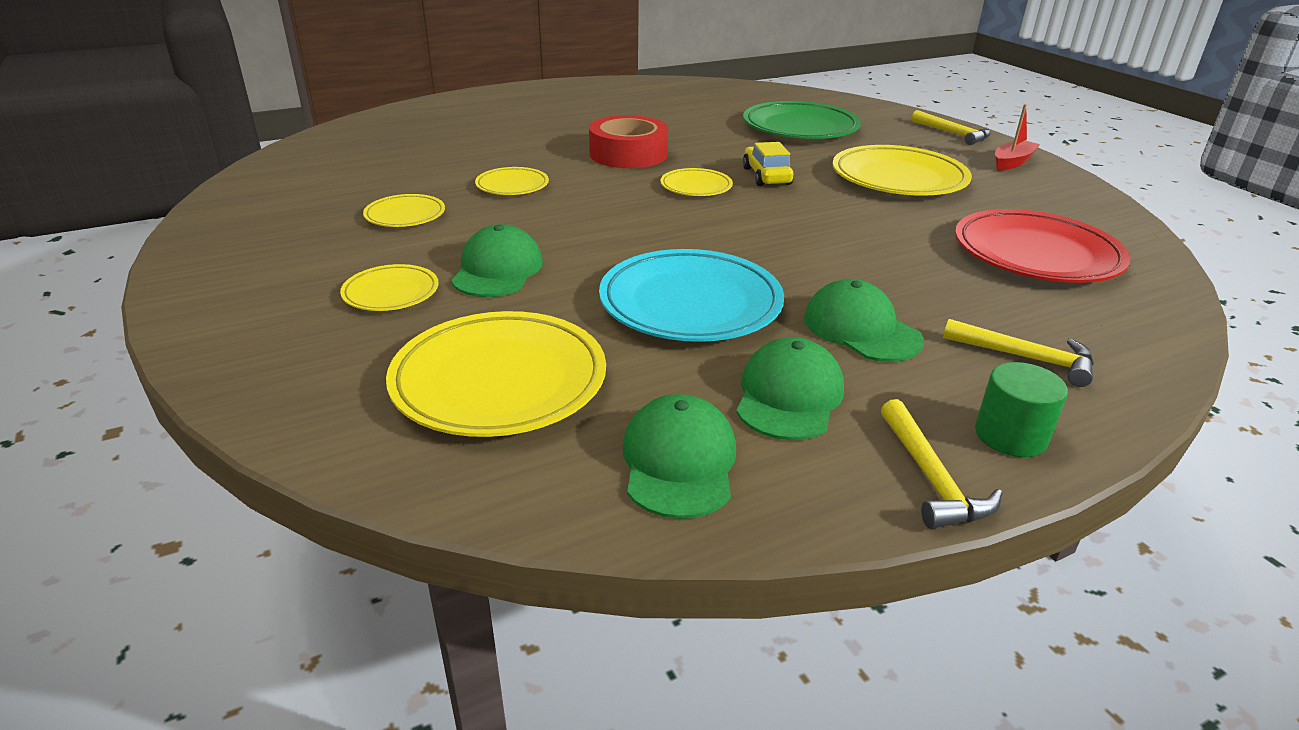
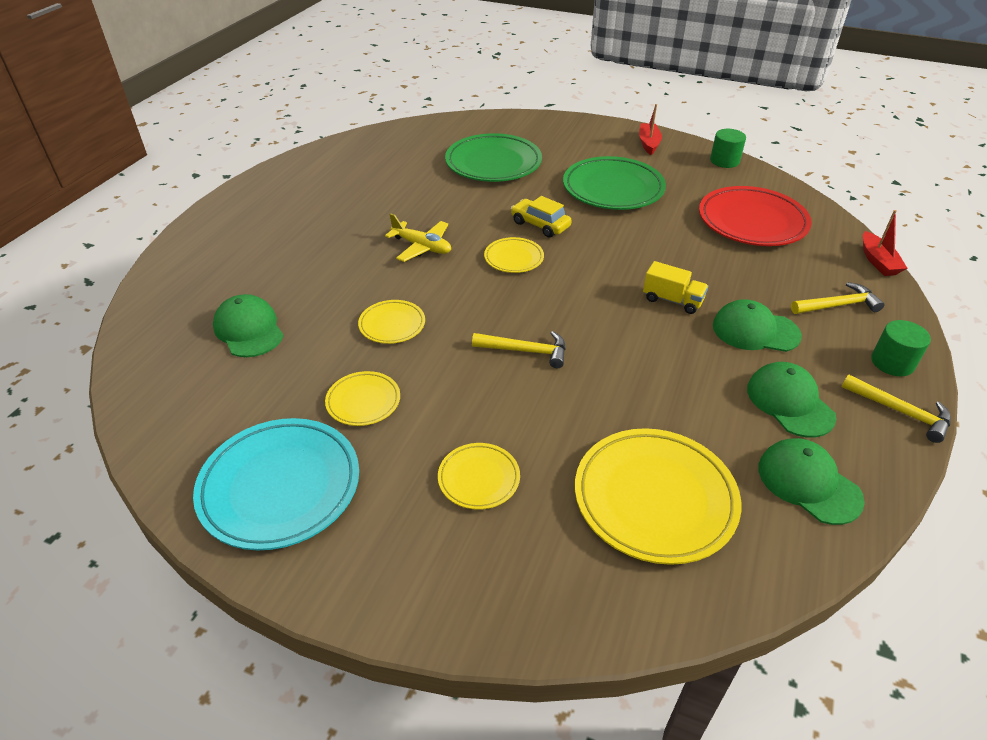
camera: 40 degrees left, 10 degrees up
(497, 270) = (511, 411): green cap -> green cap (249, 330)
(628, 154) = (422, 247): red tape -> yellow plane
(690, 304) = (657, 366): turquoise plate -> turquoise plate (280, 487)
(805, 270) = (672, 300): none -> yellow truck
(898, 178) = (613, 189): yellow plate -> green plate
(953, 133) = (586, 129): yellow hammer -> yellow hammer (525, 351)
(1095, 201) = (724, 161): none -> green cylinder
(1177, 350) = (878, 261): none -> red boat

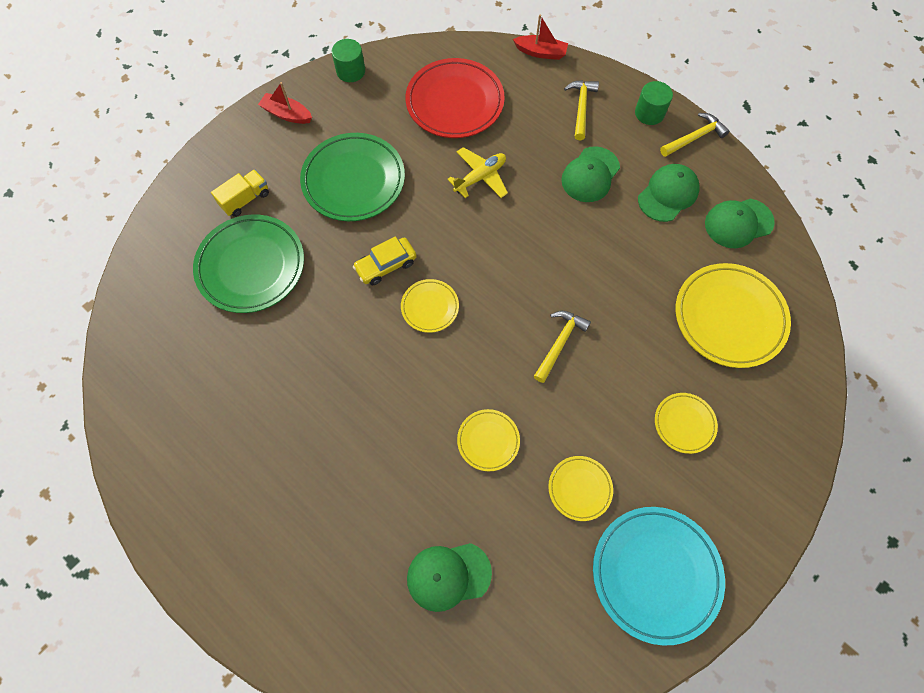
camera: 70 degrees left, 25 degrees up
(422, 247) = (377, 382): yellow plane -> yellow plane (480, 177)
(672, 300) = (535, 211): yellow truck -> yellow truck (245, 199)
(789, 402) = (668, 194): green cap -> green cap turned 135 degrees clockwise

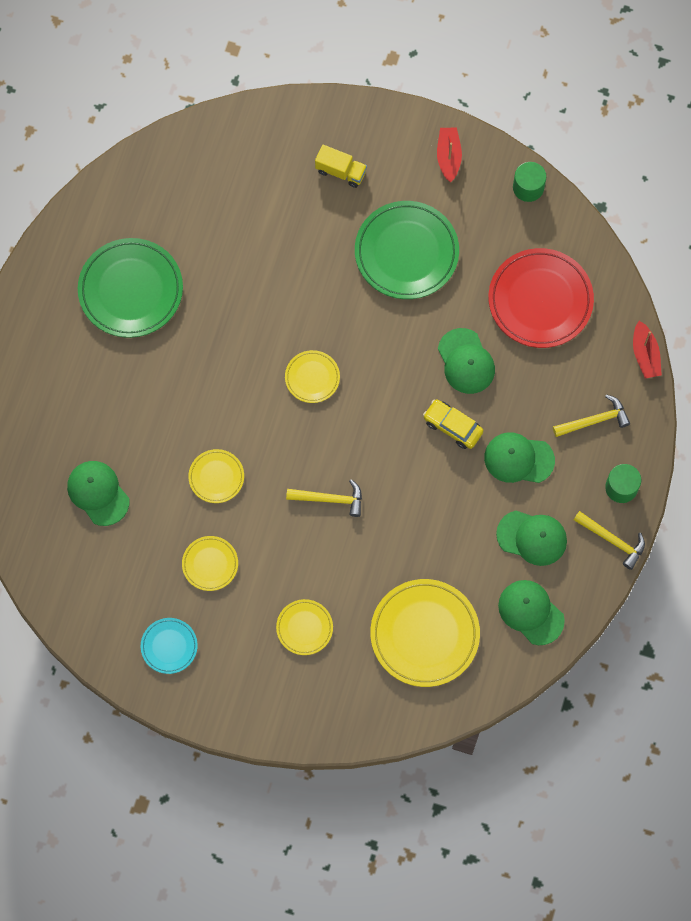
camera: 65 degrees right, 5 degrees up
(251, 266) = (279, 212): green plate -> green plate (131, 290)
(386, 265) = (334, 322): yellow car -> yellow car (452, 426)
(480, 177) = (466, 361): yellow plane -> green cap
(655, 574) = (169, 646): turquoise plate -> turquoise plate, size x0.52

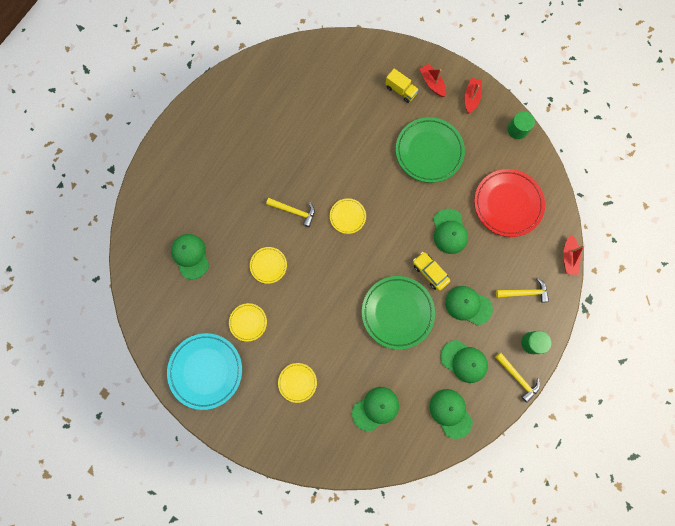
camera: 15 degrees right, 5 degrees up
(131, 290) = (249, 132): green plate -> green plate (397, 312)
(169, 646) = (206, 371): turquoise plate -> turquoise plate, size x1.93
(329, 499) = (337, 299): yellow hammer -> yellow hammer (294, 211)
(385, 149) = (432, 83): none -> red boat
(424, 634) = (375, 408): yellow plate -> green cap

